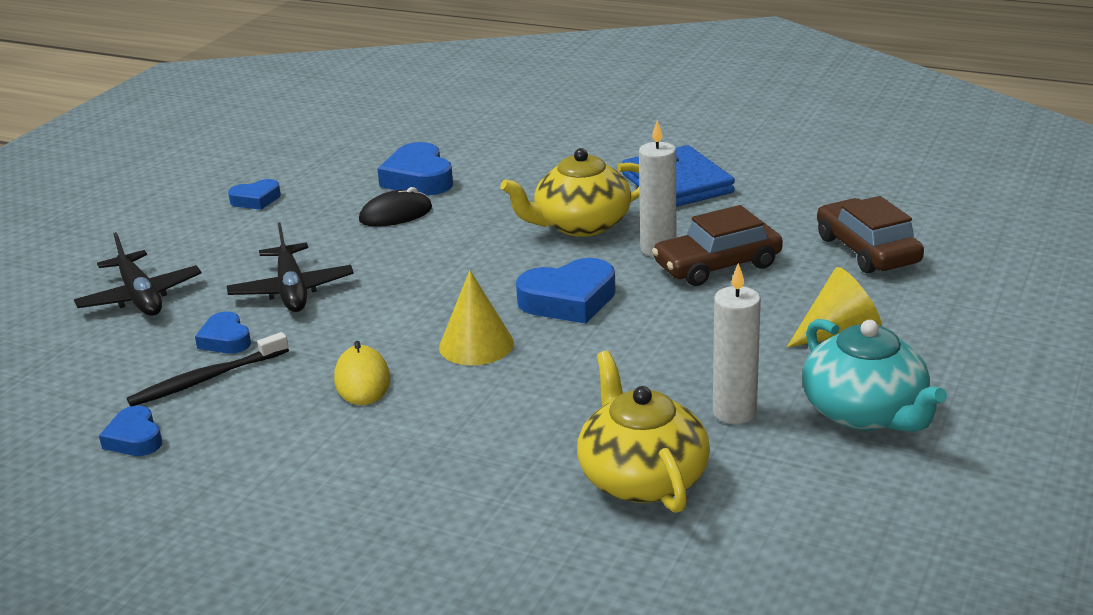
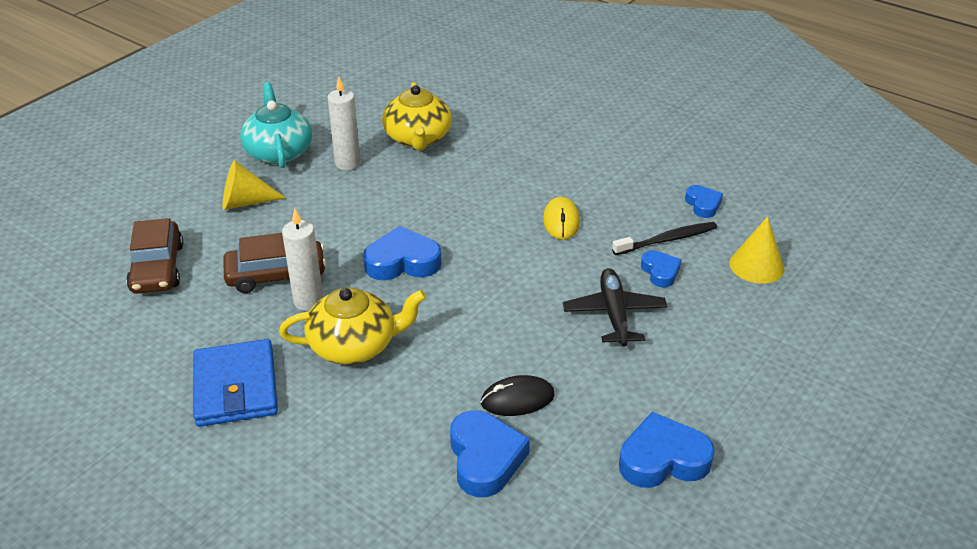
camera: 170 degrees left, 10 degrees up
(140, 297) = (742, 331): black plane -> none
(256, 200) = (663, 459): blue heart -> blue heart, size x1.70
(476, 345) = (480, 235): yellow cone -> yellow cone (756, 265)

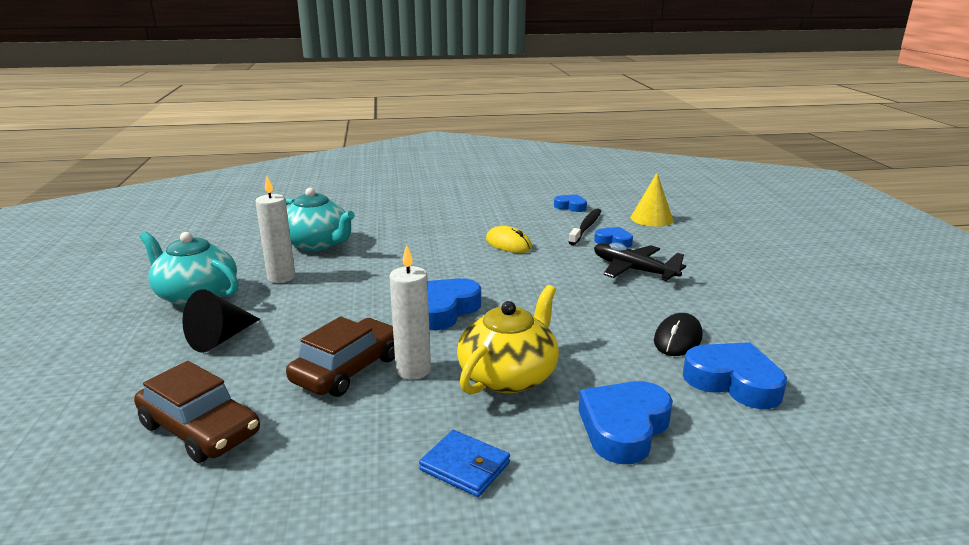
camera: 45 degrees left, 15 degrees down
(235, 387) = (465, 466): blue wallet -> blue wallet, size x0.57
(245, 202) = (220, 338): yellow cone -> black cone
(418, 138) = (317, 244): yellow teapot -> turquoise teapot
(663, 459) = (807, 319): blue heart -> blue heart (624, 428)

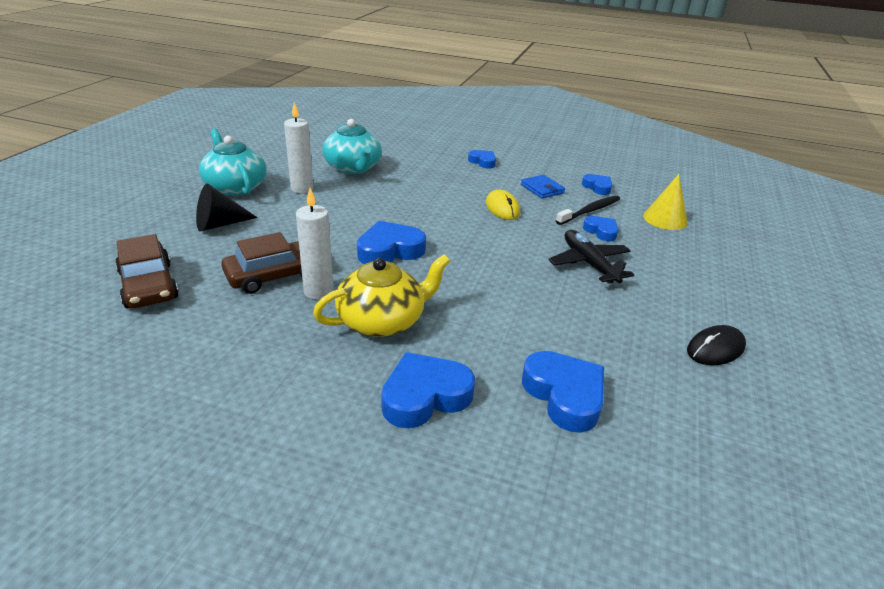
camera: 25 degrees right, 10 degrees up
(445, 208) = (483, 162): none -> blue heart
(465, 466) = (278, 378): blue wallet -> blue wallet (542, 189)
(677, 339) = (558, 339): black mouse -> black mouse (715, 349)

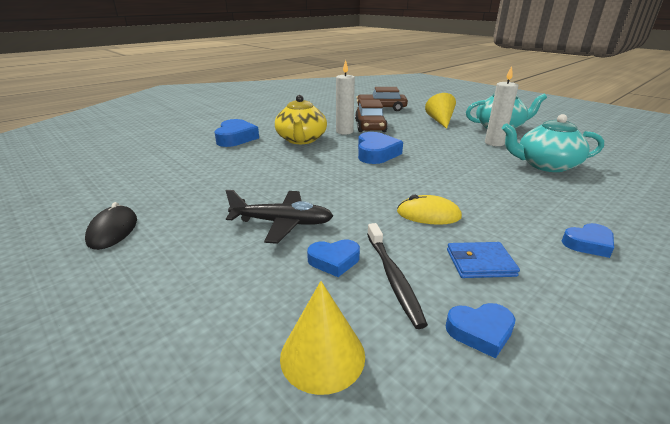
camera: 120 degrees right, 5 degrees down
(220, 224) = (440, 121): black cone -> yellow cone
(564, 395) = (183, 164): blue heart -> none

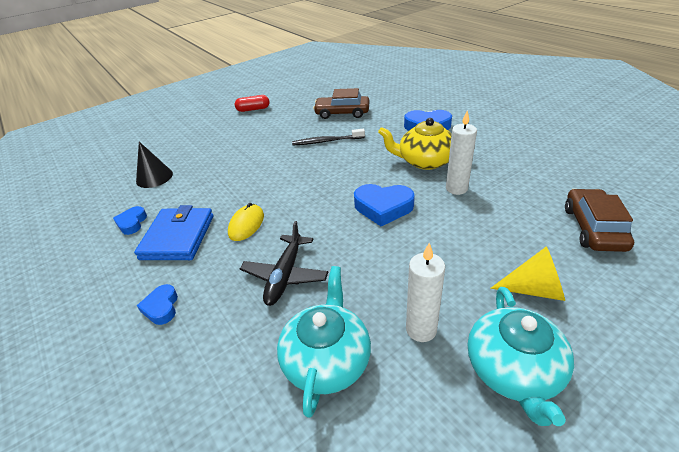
camera: 100 degrees right, 10 degrees up
(55, 265) = (253, 109): none -> red capsule
(113, 230) = (278, 114): black mouse -> none
(282, 223) = (263, 161): black plane -> black plane (285, 275)
(322, 355) = (154, 177): yellow cone -> black cone
(334, 261) = (214, 180): blue heart -> none
(370, 126) = (484, 210): brown car -> brown car (342, 113)
(393, 277) = (187, 200): black toothbrush -> black toothbrush (327, 141)
(480, 263) = (178, 237): blue wallet -> blue wallet, size x1.74

